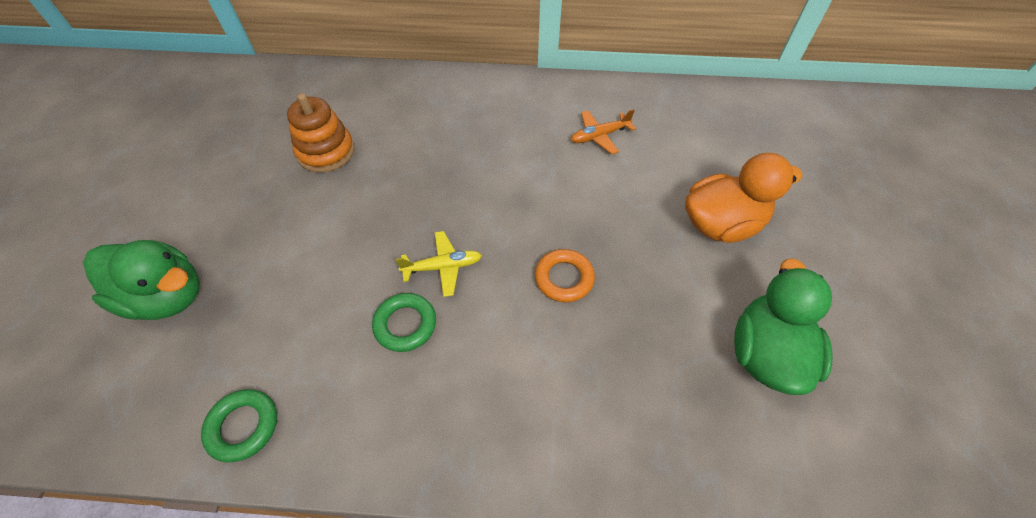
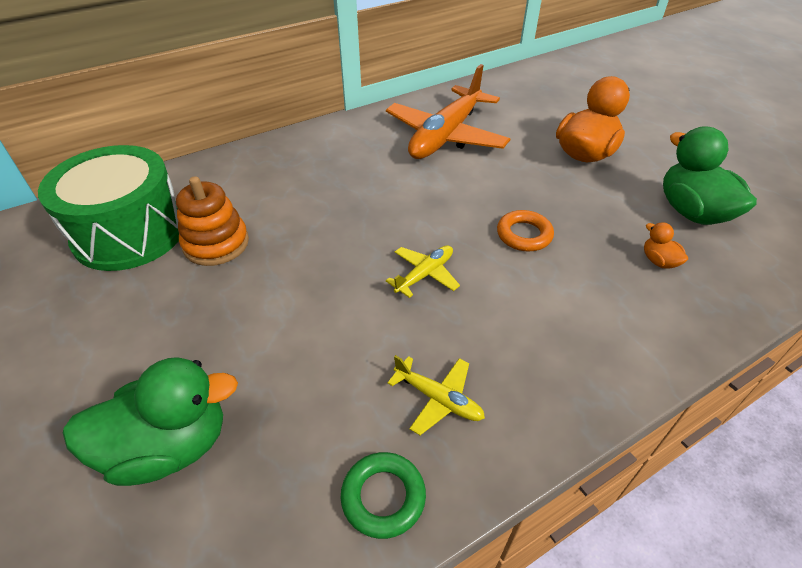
camera: 35 degrees left, 10 degrees down
(283, 112) = (130, 232): none -> green drum
(347, 380) = (438, 399): none -> yellow plane
(405, 324) = (440, 330): green ring -> none
(599, 136) = (445, 136): orange plane -> orange plane, size x2.21
(665, 383) = (658, 261): none -> orange duck

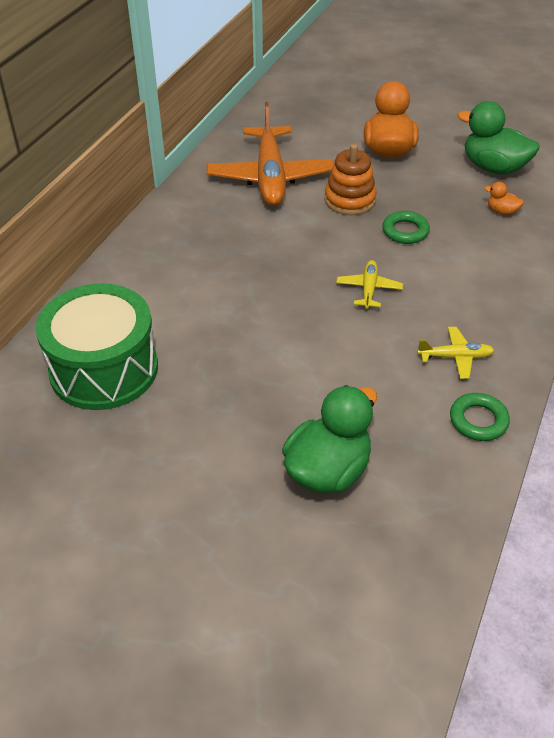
camera: 35 degrees left, 0 degrees up
(216, 244) = (190, 342): orange stacking toy -> orange stacking toy (350, 200)
(524, 235) = (405, 231): orange ring -> green ring

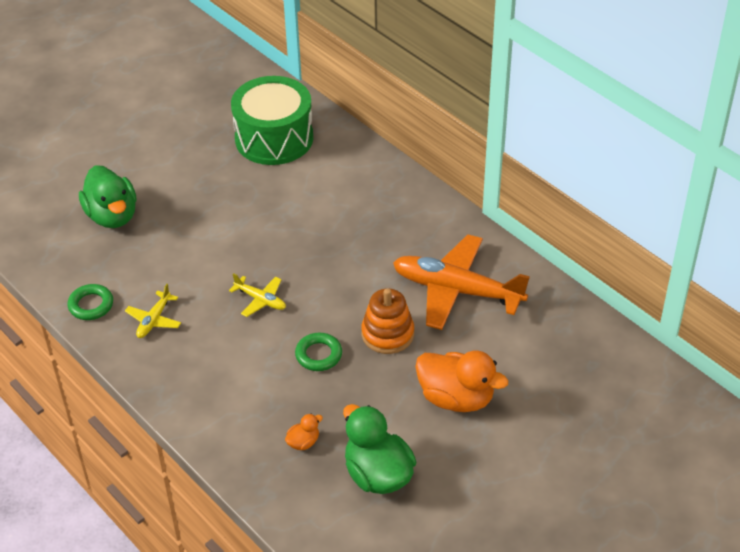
camera: 115 degrees right, 0 degrees up
(493, 167) = (378, 474): green duck -> green duck turned 90 degrees counterclockwise

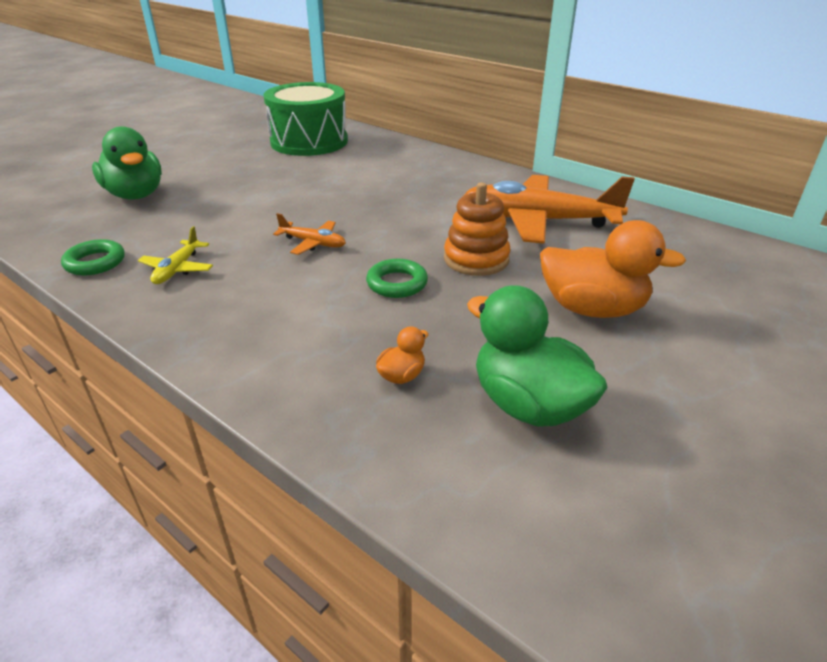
camera: 10 degrees left, 10 degrees down
(261, 300) = (313, 243): yellow plane -> orange plane

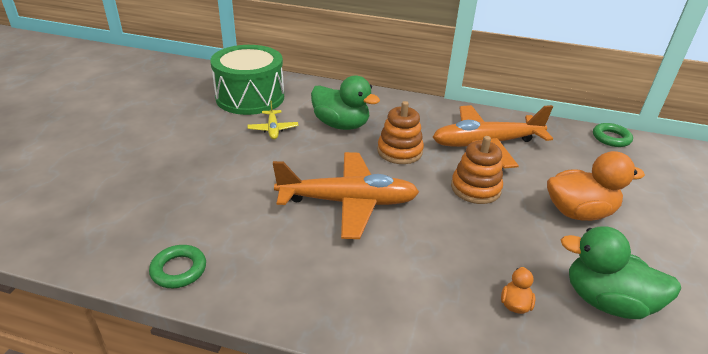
camera: 25 degrees left, 0 degrees up
(136, 195) = (144, 186): green duck -> green duck (341, 125)
(177, 269) = (261, 257): yellow plane -> yellow plane (273, 129)
(313, 243) = (348, 202): orange plane -> orange plane, size x2.21
(397, 283) = (442, 224): green ring -> green ring (611, 138)
(421, 210) = (399, 151): none -> orange stacking toy

